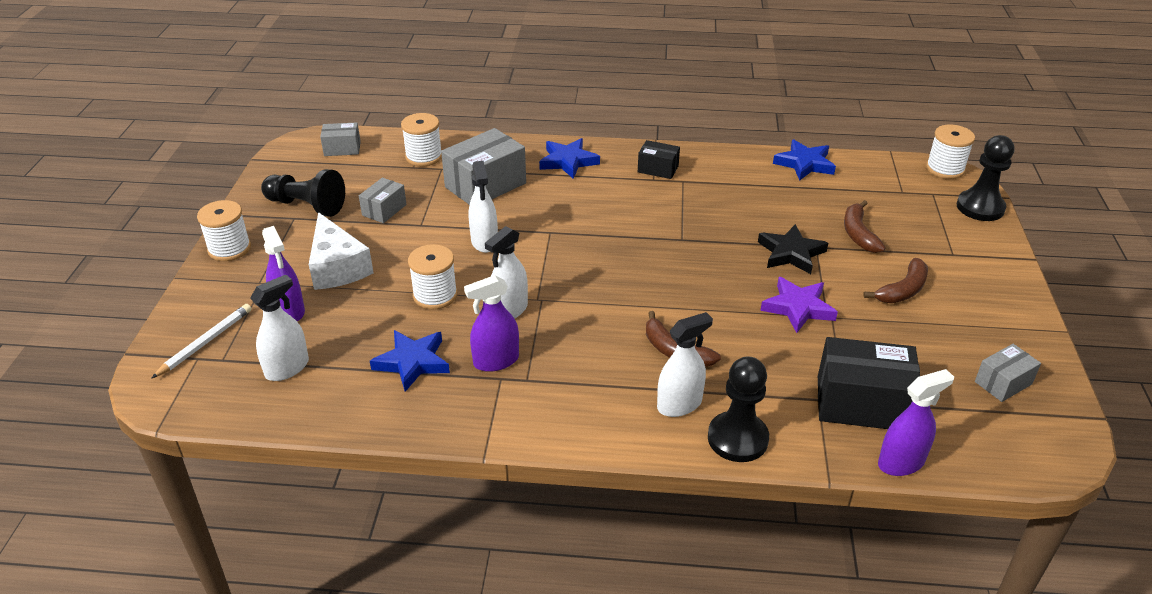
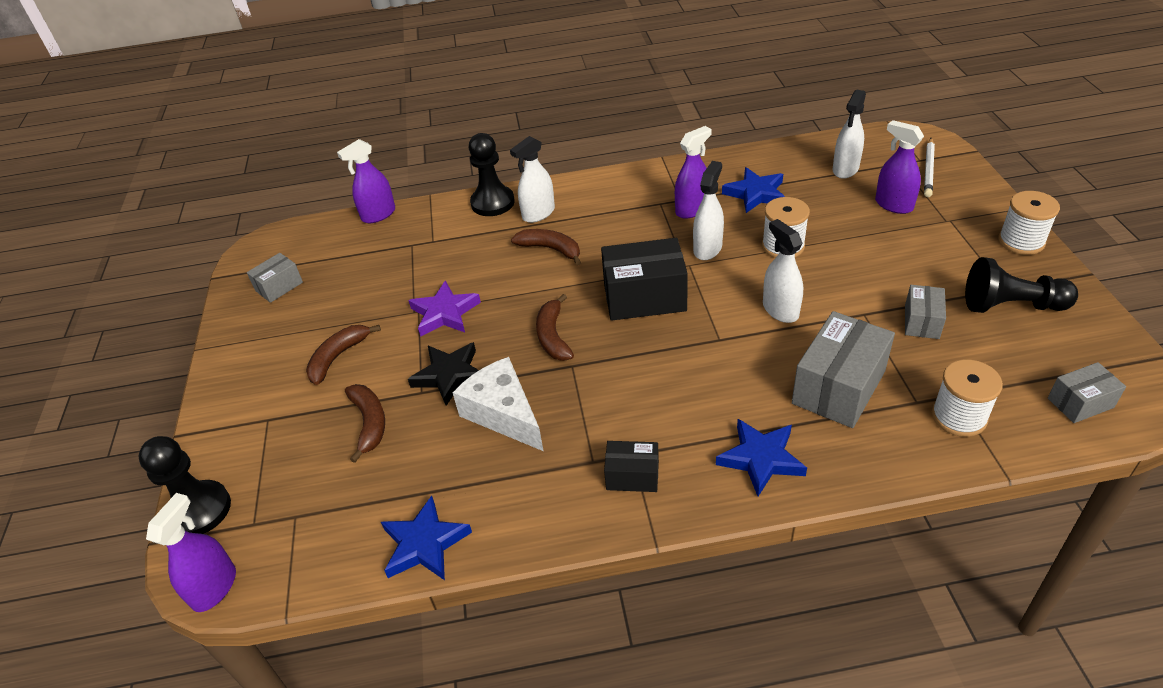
camera: 170 degrees right, 5 degrees up
(337, 267) = (897, 249): white cheese -> white cheese (503, 414)
(693, 264) = (553, 336): none -> brown banana
(862, 403) = (399, 245): black box -> black box (644, 297)
(945, 169) = (214, 587): white spool -> purple spray bottle

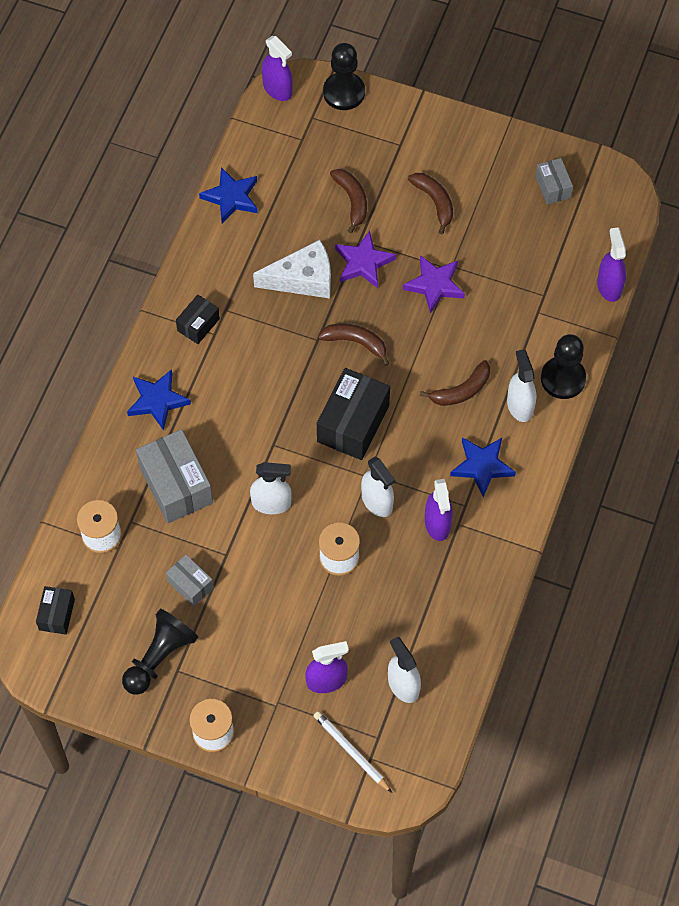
camera: 115 degrees right, 20 degrees up
(369, 423) = (352, 201): brown banana -> brown banana turned 120 degrees counterclockwise
(450, 375) = (363, 262): black star -> purple star
(755, 194) = (422, 587): blue star -> blue star (482, 466)
(1080, 403) = (57, 614): grey box -> black box

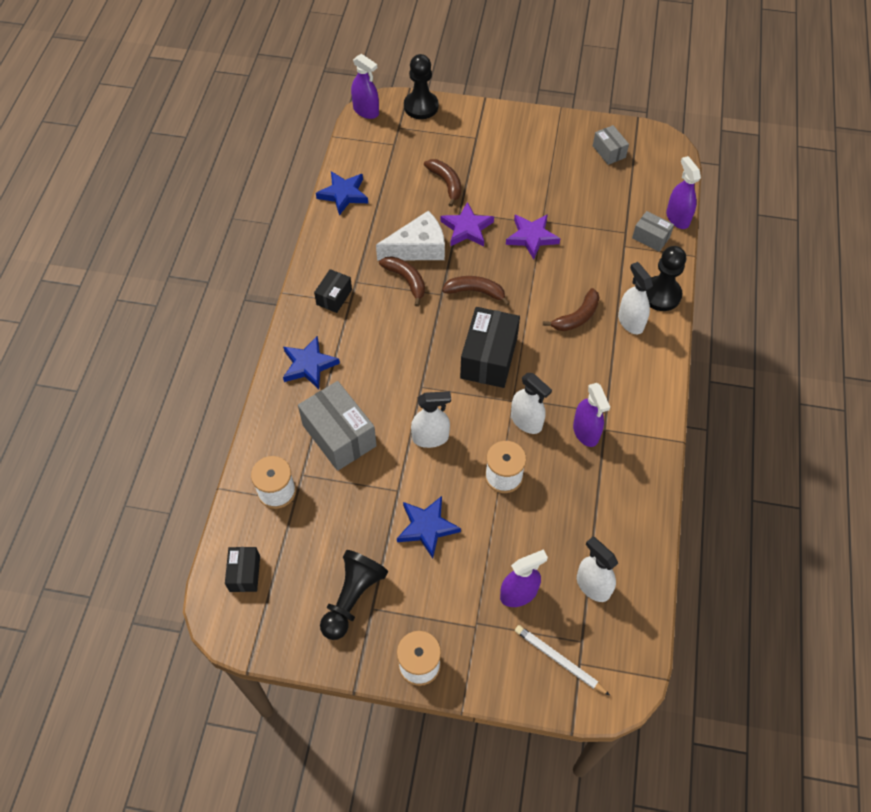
camera: 10 degrees left, 5 degrees down
(190, 585) = (369, 524): grey box -> grey box (650, 238)
(434, 202) = (515, 175): brown banana -> brown banana (406, 280)
(482, 466) = (612, 377): blue star -> blue star (427, 527)

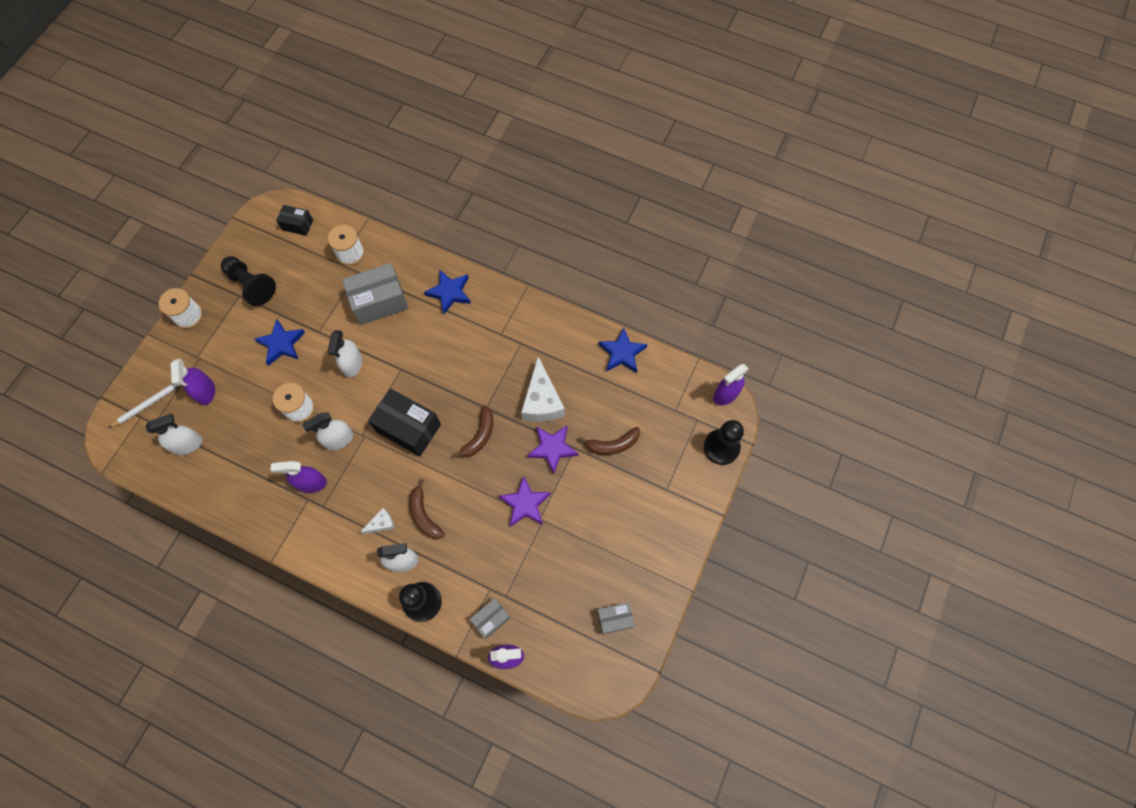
camera: 105 degrees right, 10 degrees up
(334, 297) = (510, 323): black box -> none
(406, 280) = (509, 383): brown banana -> none
(601, 351) = (381, 523): none -> white cheese

